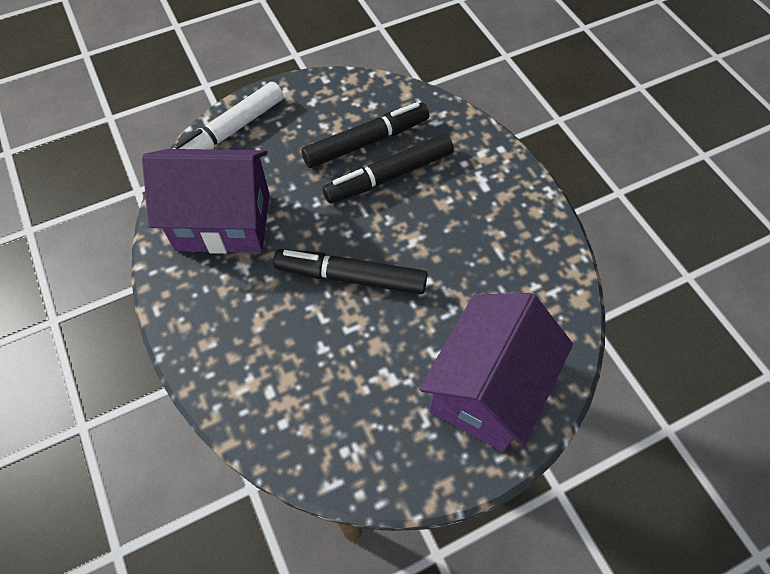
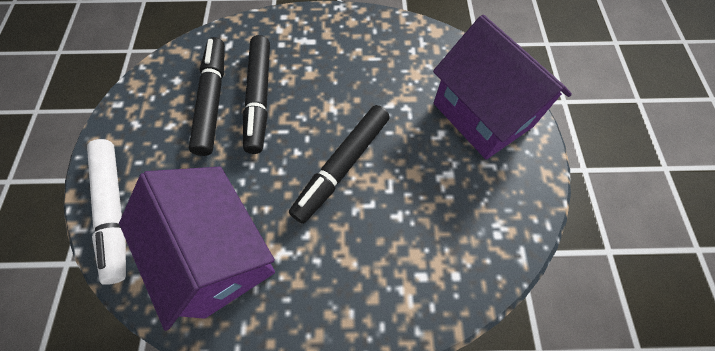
camera: 65 degrees left, 5 degrees up
(223, 222) = (220, 255): purple house -> purple house turned 60 degrees counterclockwise

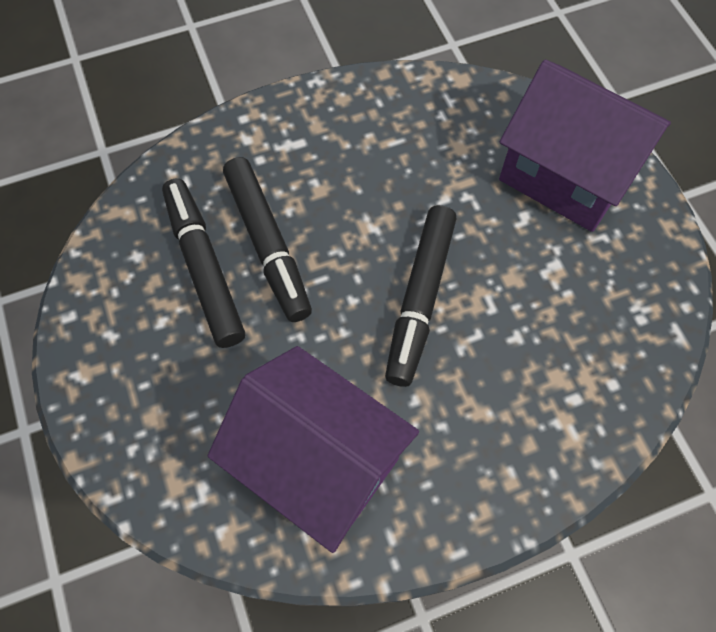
camera: 20 degrees left, 0 degrees up
(114, 211) = (147, 458): white marker -> none

